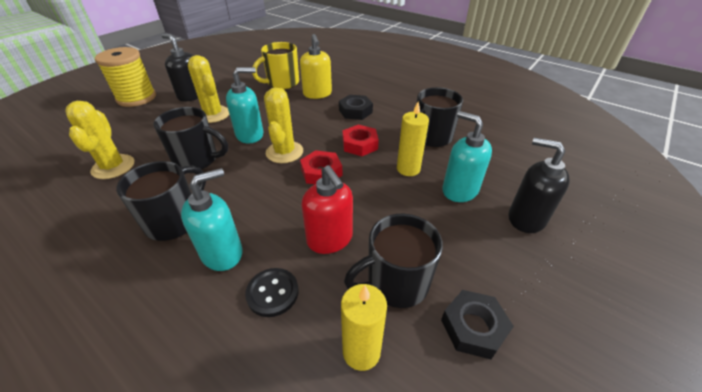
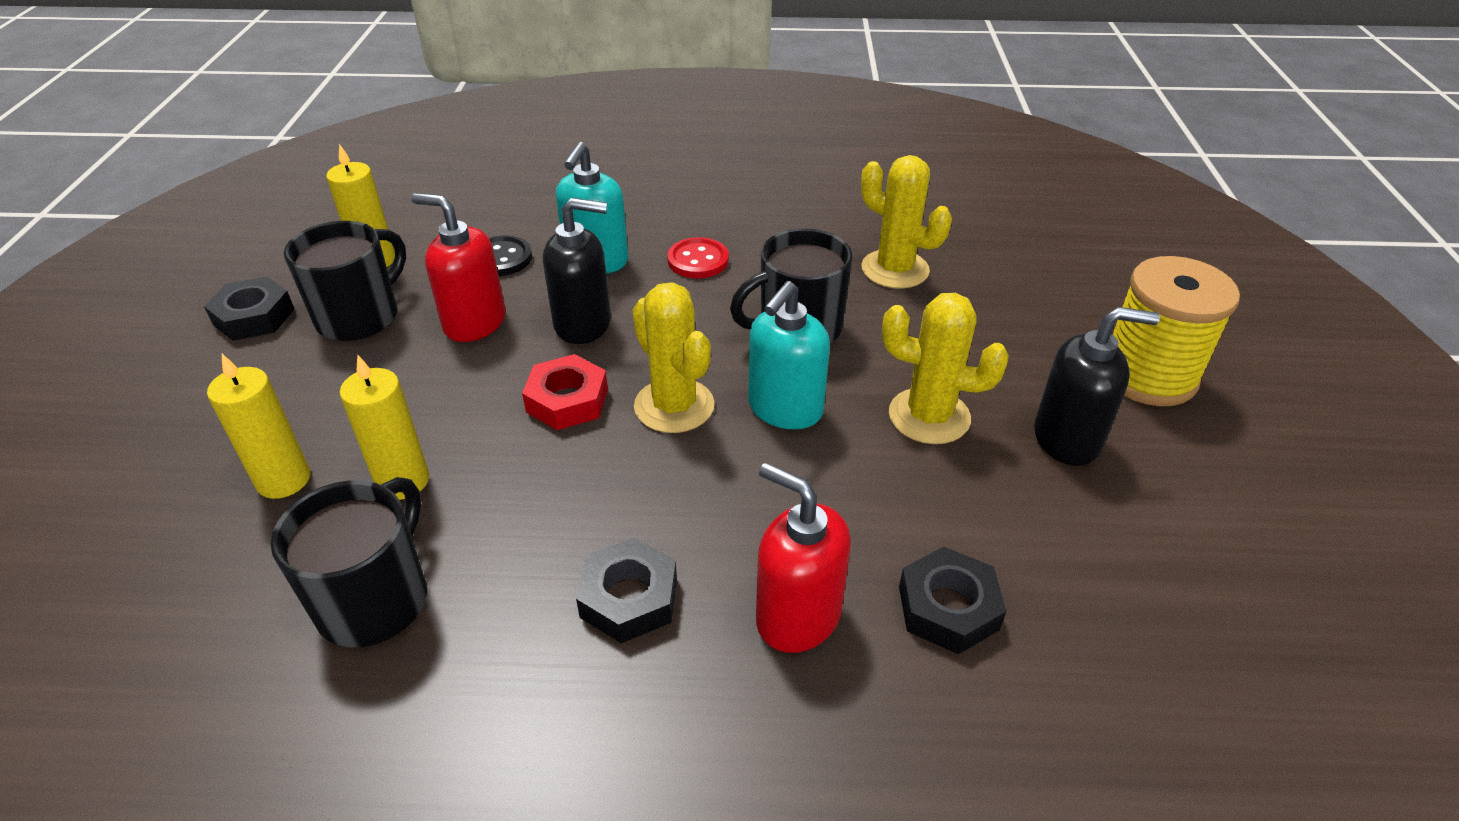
camera: 145 degrees right, 0 degrees up
(174, 221) = (698, 260): black mug -> red button
(282, 83) = (948, 608): yellow mug -> black nut
(317, 94) = (797, 616): yellow soap dispenser -> red soap dispenser
(360, 144) = (540, 493): red nut -> none
(459, 190) = (283, 480): turquoise soap dispenser -> yellow candle
(526, 218) = (151, 478): black soap dispenser -> black soap dispenser (583, 324)

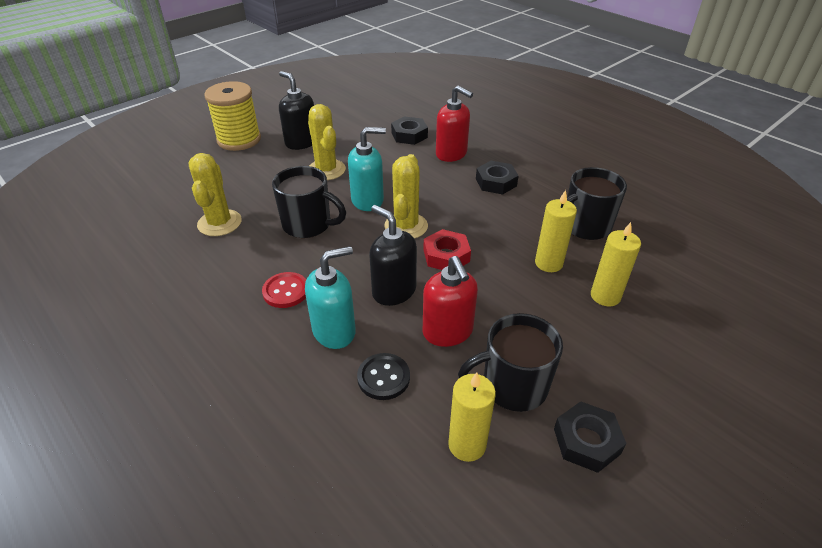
camera: 135 degrees left, 0 degrees up
(797, 616) = (451, 154): red soap dispenser -> red soap dispenser turned 45 degrees counterclockwise

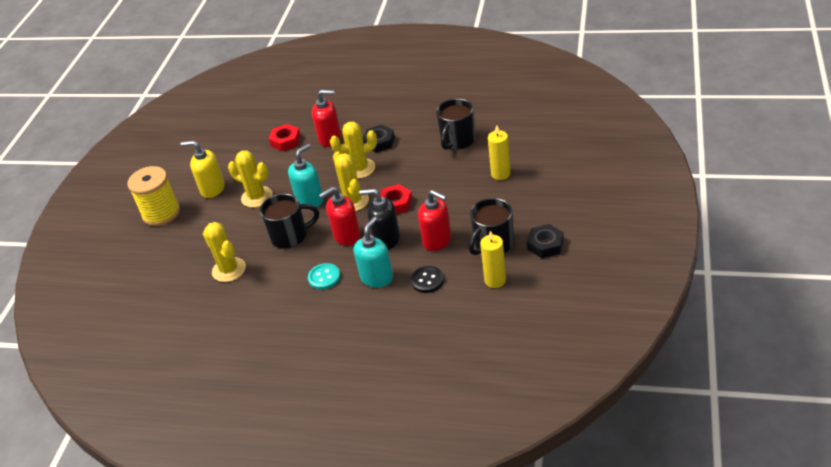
camera: 30 degrees left, 0 degrees up
(286, 291) = (324, 277): red button -> turquoise button
(301, 142) = (212, 189): black soap dispenser -> yellow soap dispenser
(359, 260) = (346, 236): none -> red soap dispenser
(409, 135) = (285, 141): black nut -> red nut
(448, 197) = (359, 168): none -> yellow cactus
(548, 263) = (456, 173): yellow candle -> none

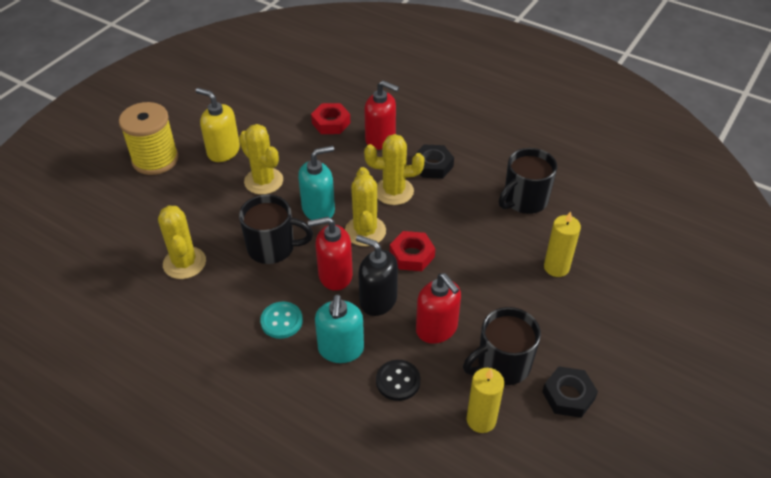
camera: 15 degrees right, 5 degrees up
(377, 277) = (341, 349): turquoise soap dispenser -> turquoise soap dispenser turned 135 degrees clockwise

